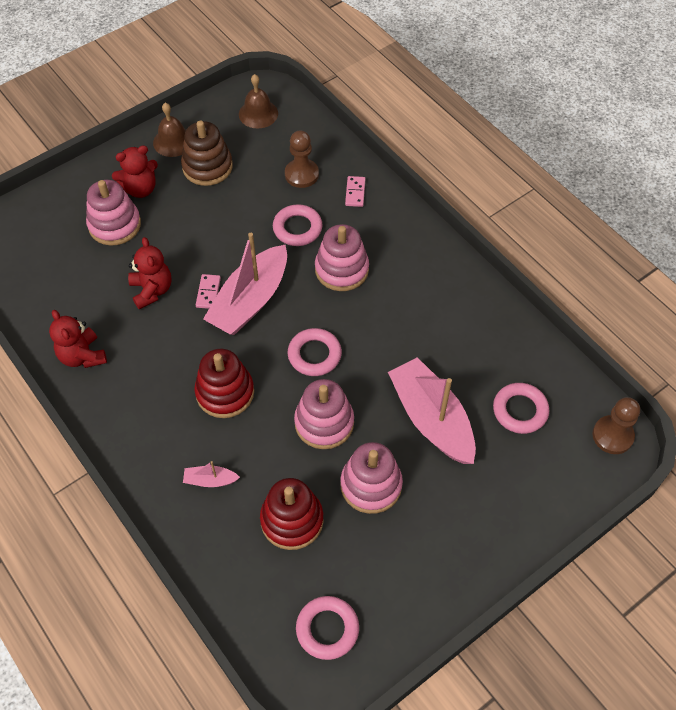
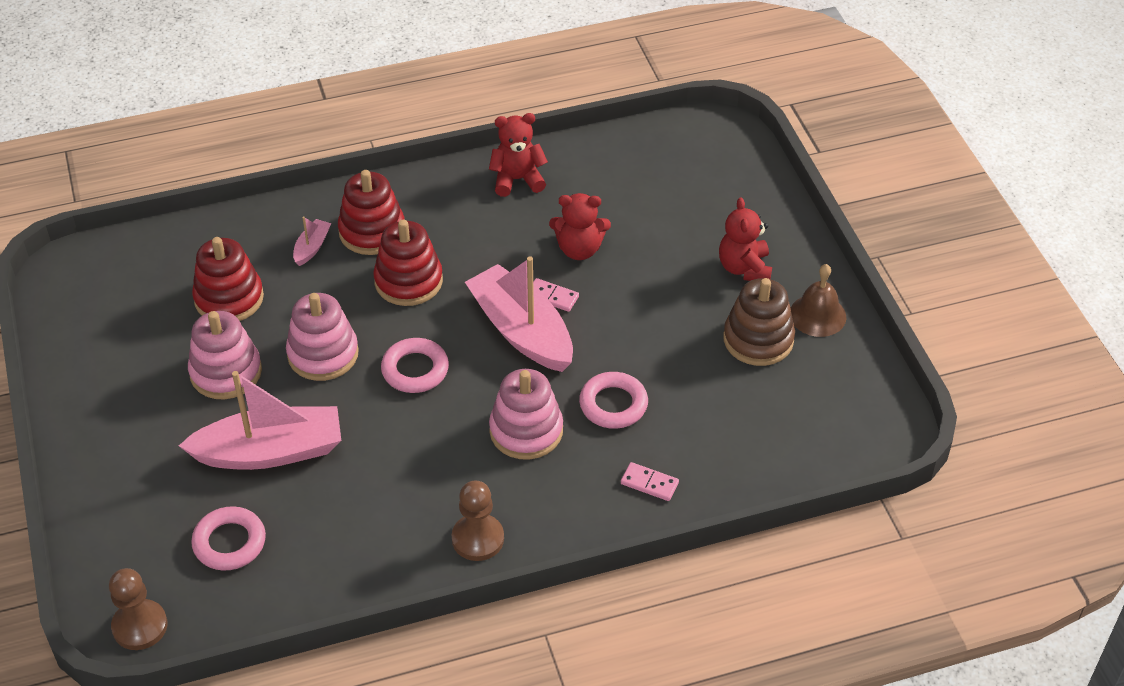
camera: 110 degrees right, 10 degrees down
(114, 225) = (694, 235): pink stacking toy -> none
(176, 441) = (372, 231): none -> red stacking toy
(258, 113) = (841, 416): brown bell -> none
(301, 174) = (706, 434): brown pawn -> brown pawn (478, 539)
(327, 629) = (104, 296): pink ring -> none

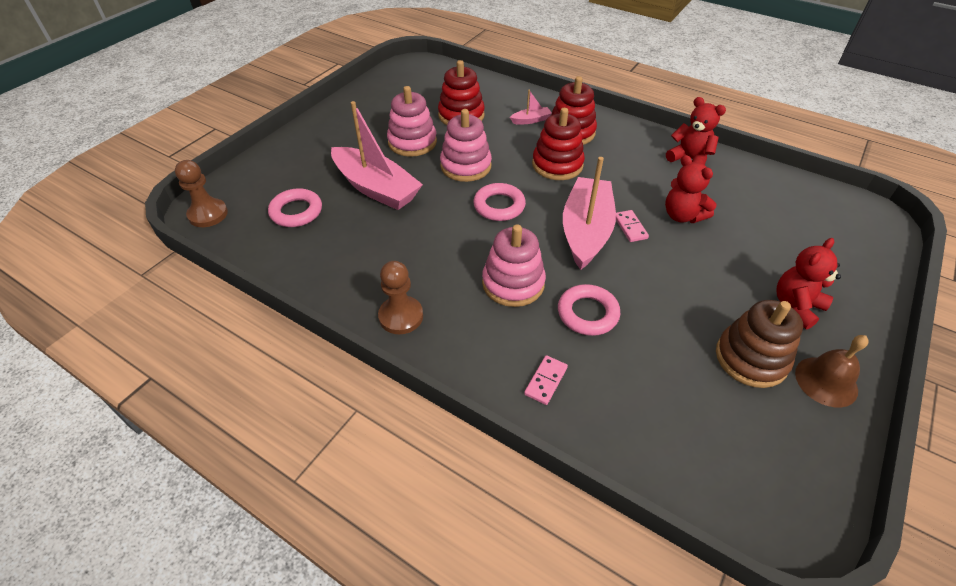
camera: 50 degrees right, 0 degrees up
(649, 483) = (545, 381): pink domino -> pink domino turned 45 degrees clockwise

